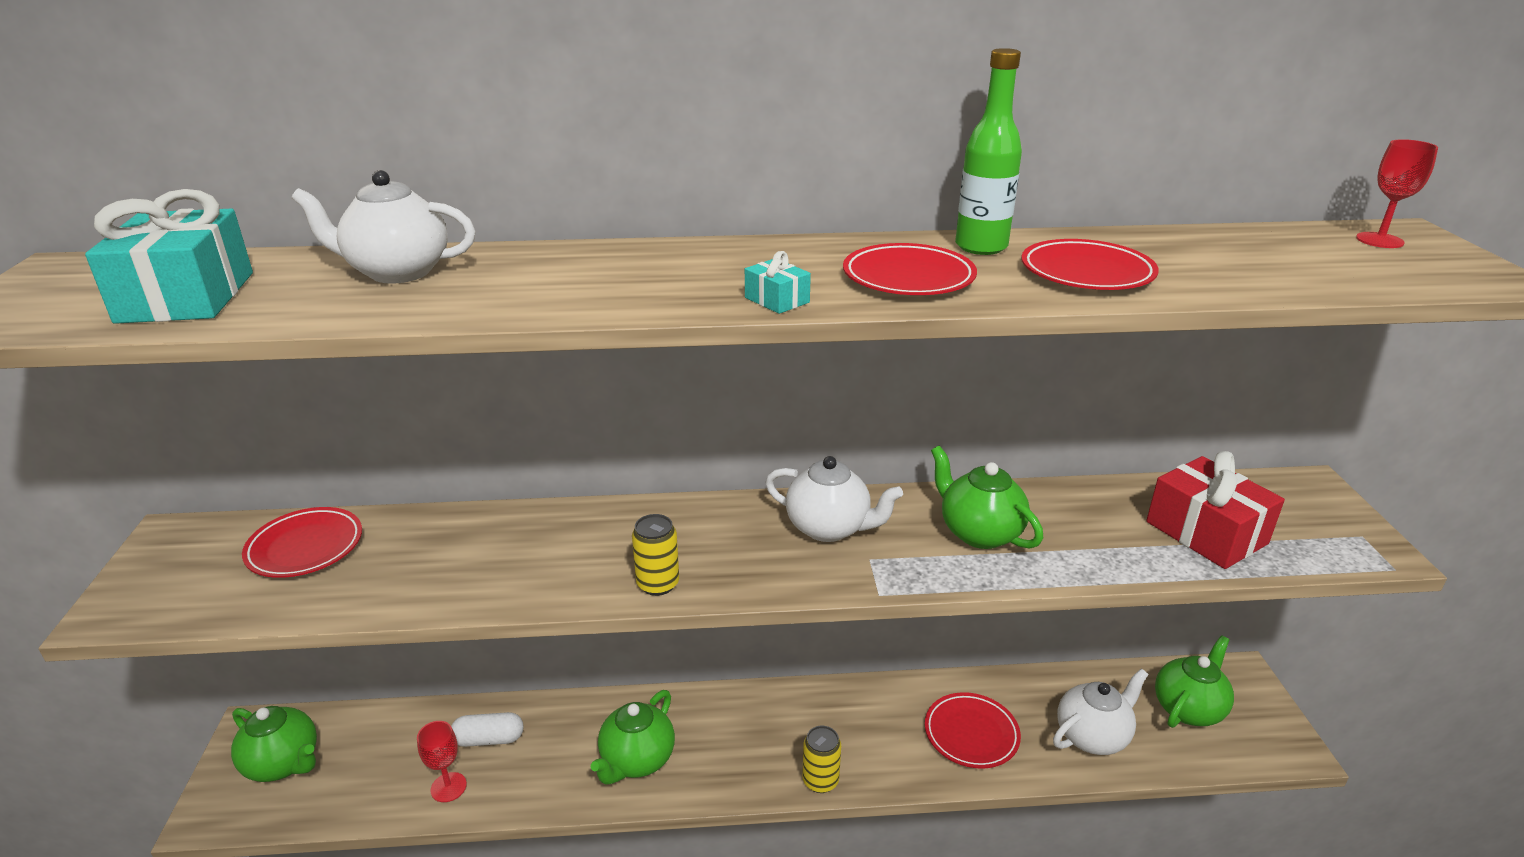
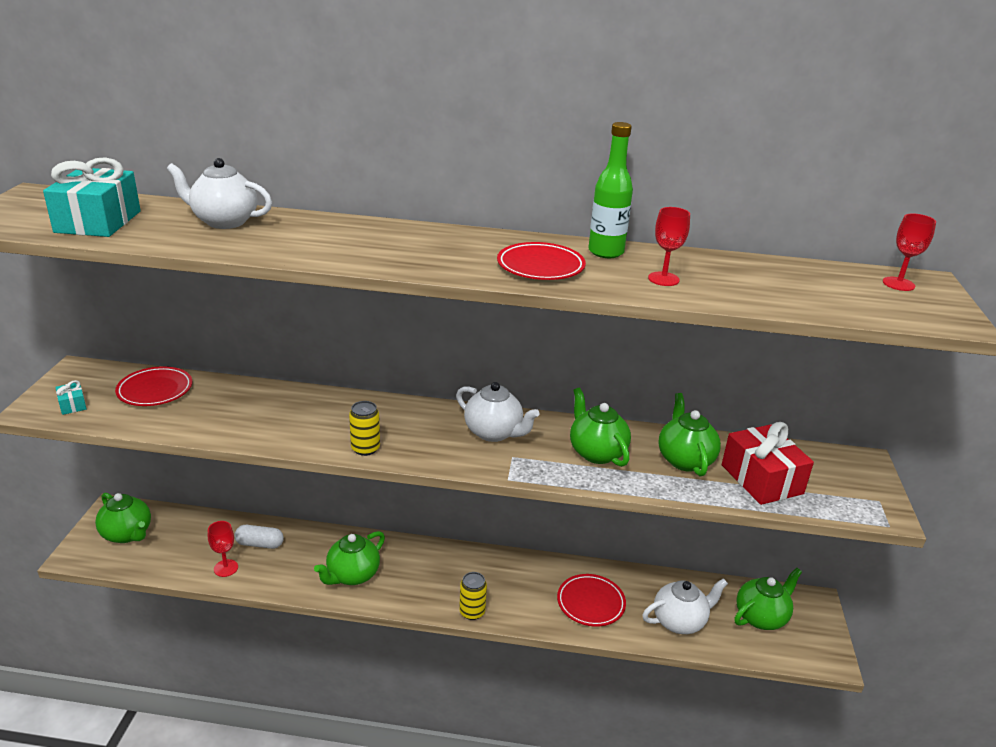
camera: 10 degrees right, 0 degrees up
(777, 300) = (445, 270): turquoise gift -> turquoise gift (72, 405)
(1086, 273) = (663, 279): red plate -> red goblet
(1097, 522) = (684, 460): none -> green teapot

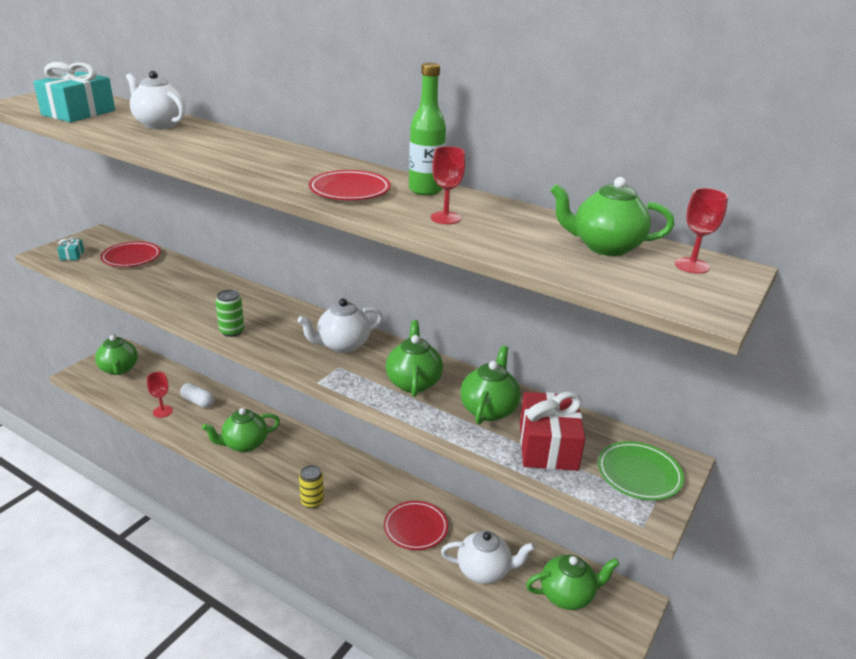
camera: 25 degrees right, 0 degrees up
(365, 448) = (232, 331): yellow can -> green can
(494, 433) = (342, 345): white teapot -> white teapot turned 90 degrees clockwise
(819, 280) = (605, 247): none -> green teapot
(848, 482) = (639, 474): none -> green plate

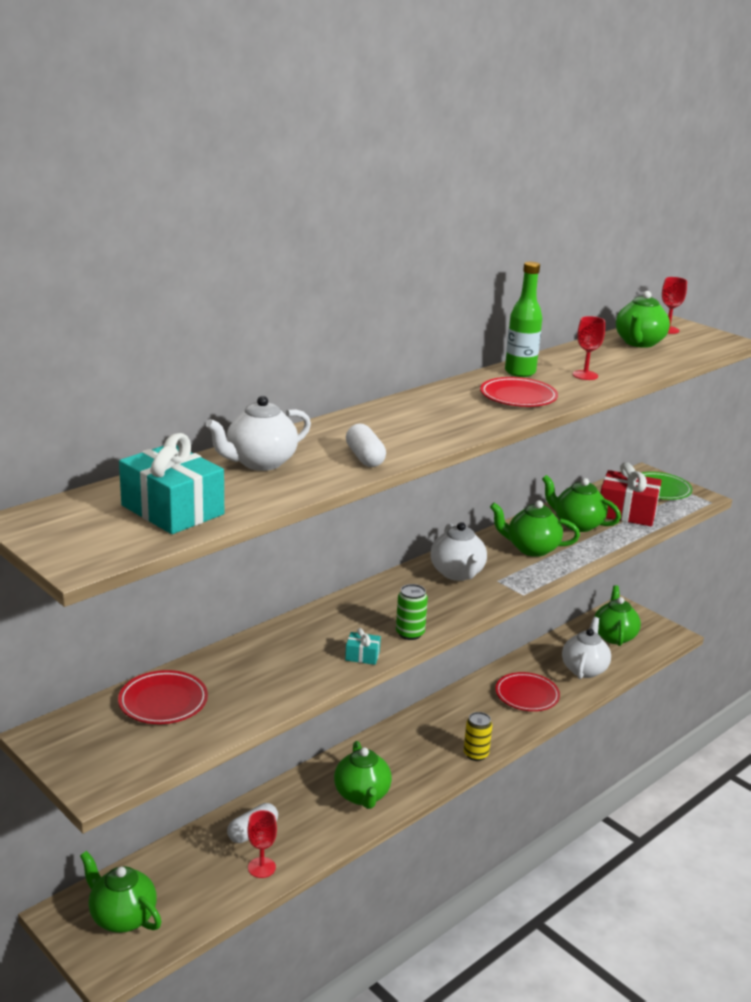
camera: 75 degrees left, 5 degrees down
(72, 255) = (122, 758): turquoise gift -> turquoise gift (362, 656)
(119, 369) = (122, 917): green teapot -> green teapot turned 135 degrees counterclockwise
(175, 148) = (365, 457): none -> white capsule

